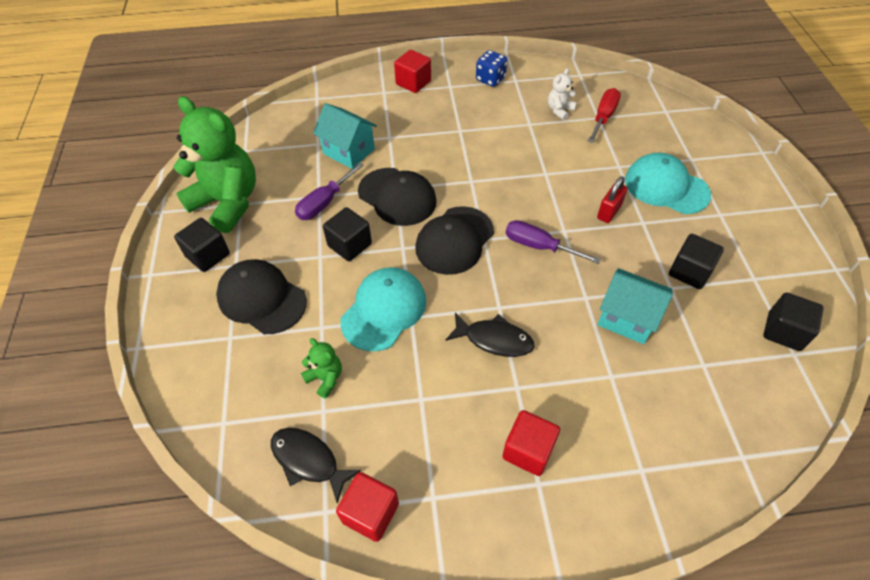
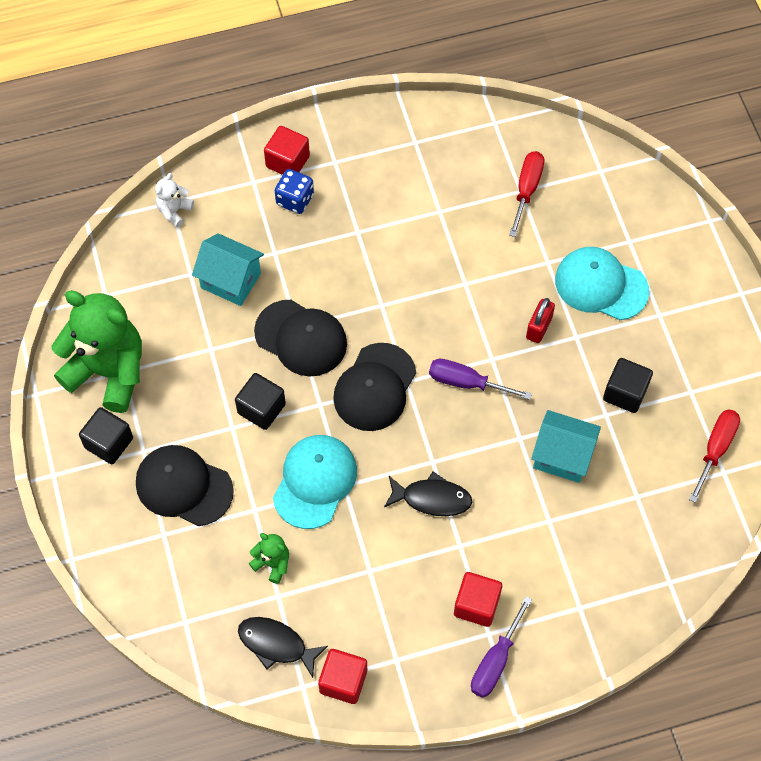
camera: 10 degrees left, 10 degrees up
(324, 203) = (220, 357): purple screwdriver -> purple screwdriver (495, 661)
(490, 79) = (383, 144): blue dice -> blue dice (295, 200)
(559, 110) = (473, 185): white teddy bear -> white teddy bear (174, 211)
(784, 331) = (715, 449): black cube -> red screwdriver

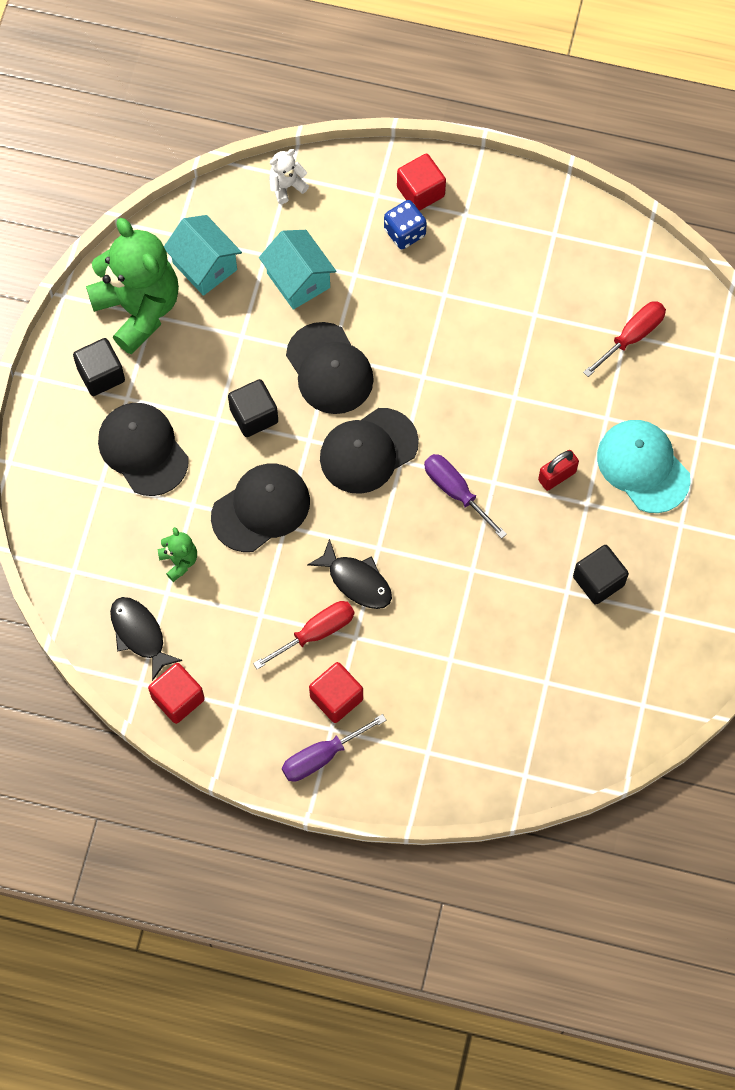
camera: 30 degrees right, 5 degrees up
(315, 482) = (261, 508): turquoise cap -> black cap
(562, 456) = (501, 607): turquoise house -> turquoise house (204, 266)
(715, 449) = (649, 679): red screwdriver -> red screwdriver (316, 633)

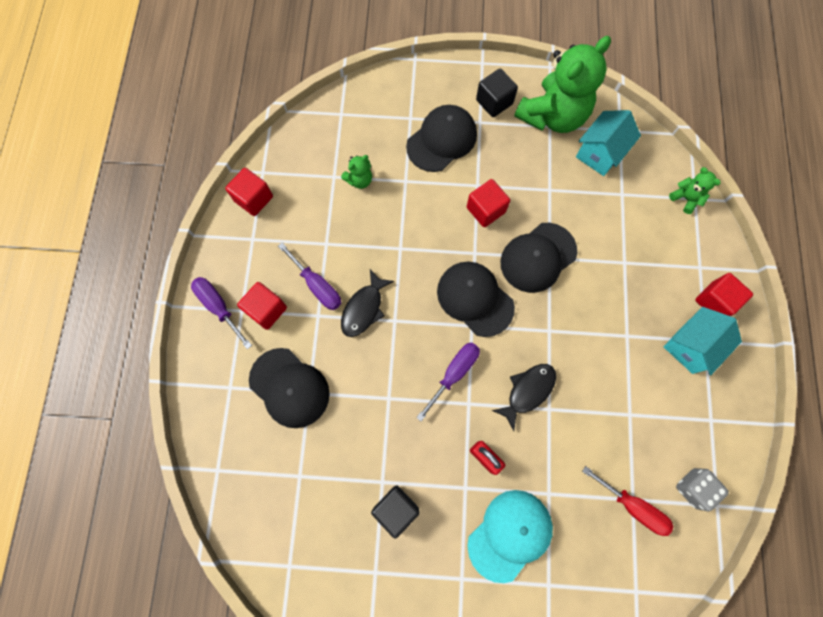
camera: 80 degrees right, 5 degrees up
(139, 634) = (299, 165): black fish -> black fish (527, 391)
(254, 416) = (485, 210): black cube -> red cube
(261, 508) = (411, 228): black cap -> black cap (289, 388)
(286, 186) = (685, 198): white teddy bear -> green teddy bear
(298, 280) = (607, 221): turquoise house -> turquoise house (690, 346)
(316, 633) = (317, 286): red screwdriver -> purple screwdriver
(404, 232) = (673, 295): blue dice -> none
(622, 272) = (693, 488): none -> grey dice

